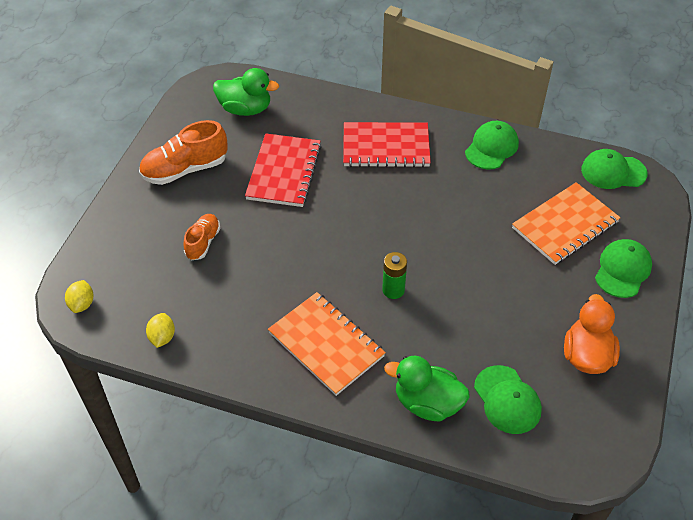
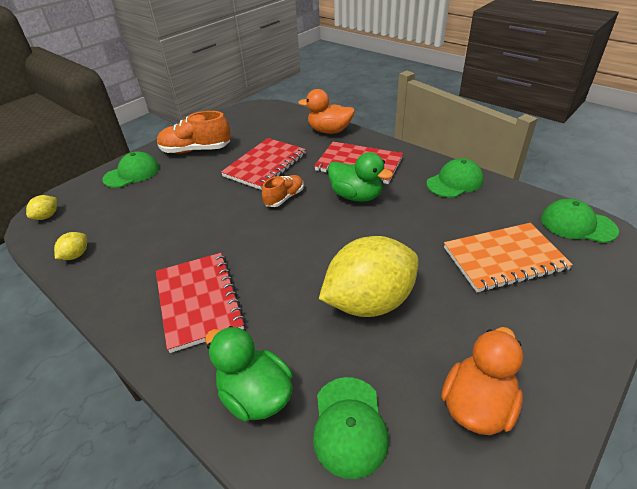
camera: 25 degrees right, 10 degrees down
(203, 242) = (167, 197): orange shoe -> orange shoe (284, 198)
(245, 109) = (267, 124): green duck -> green duck (356, 196)
(326, 104) = (329, 131): none -> orange duck
(326, 345) = (198, 301): orange notebook -> red notebook
(393, 290) = (294, 271): green battery -> none
(473, 299) = (369, 301): none -> yellow lemon
(622, 270) = (560, 319): green cap -> green cap (132, 173)

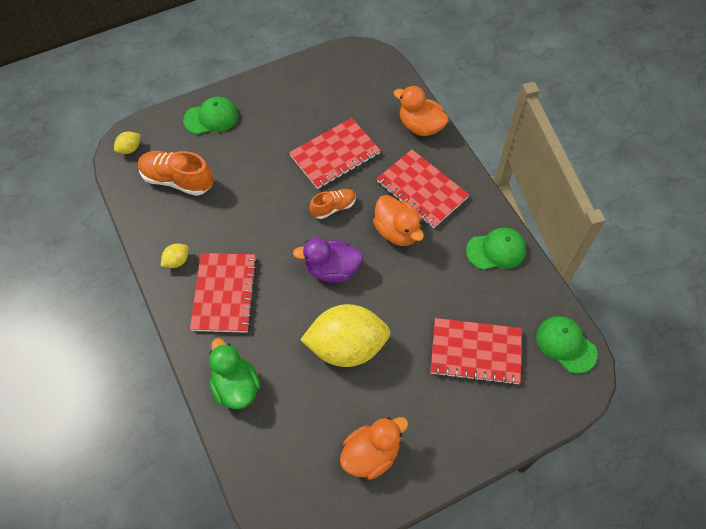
camera: 20 degrees right, 20 degrees up
(76, 255) = (145, 207): yellow lemon -> yellow lemon (177, 261)
(196, 150) = (279, 105): orange shoe -> orange shoe (177, 180)
(311, 242) = (332, 269): none -> purple duck
(349, 425) = (284, 432): green cap -> none
(356, 196) = (397, 231): green duck -> orange duck
(504, 259) = (475, 352): orange notebook -> red notebook

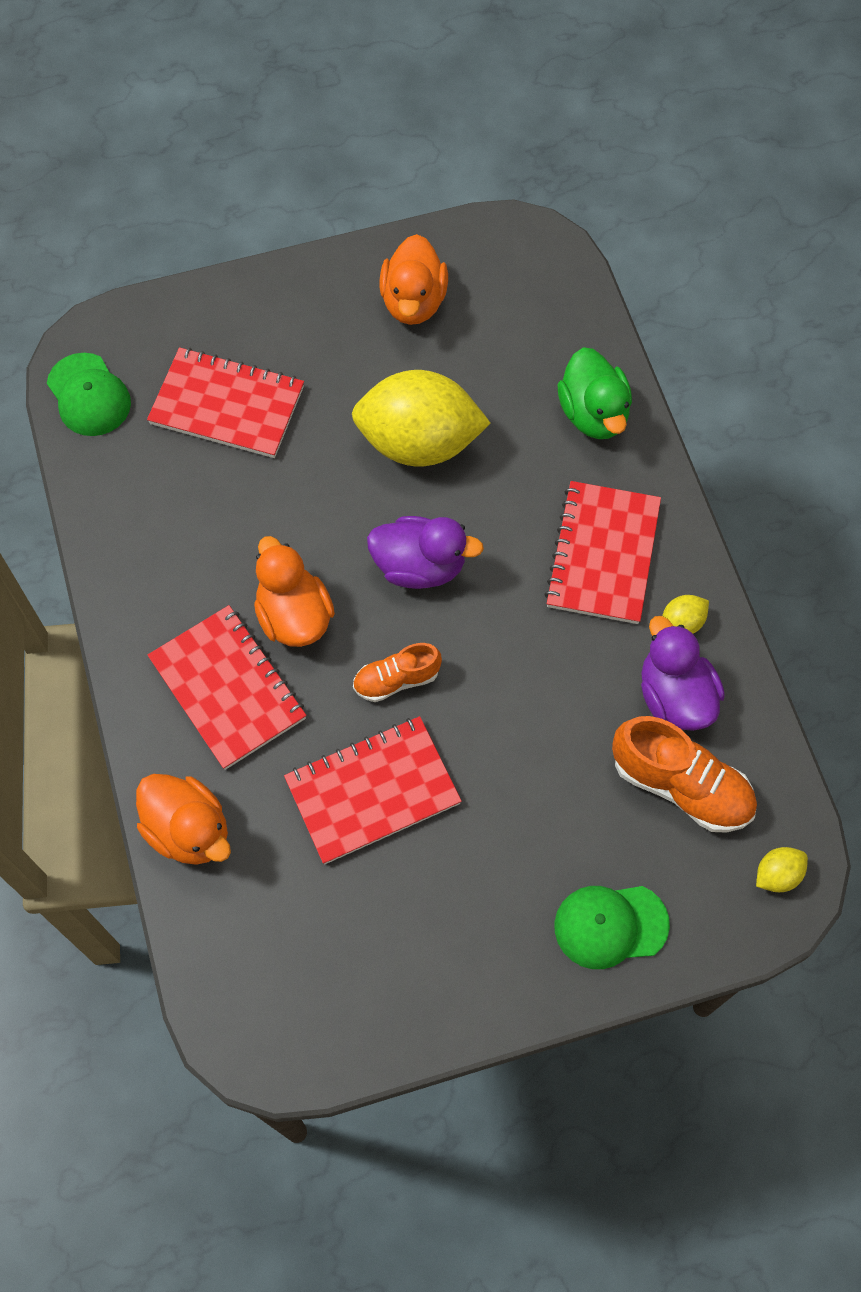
camera: 170 degrees left, 5 degrees up
(181, 222) = (674, 696): none -> purple duck
(371, 454) = (413, 302): orange duck -> orange duck turned 60 degrees counterclockwise
(496, 250) = (136, 555): green cap -> none

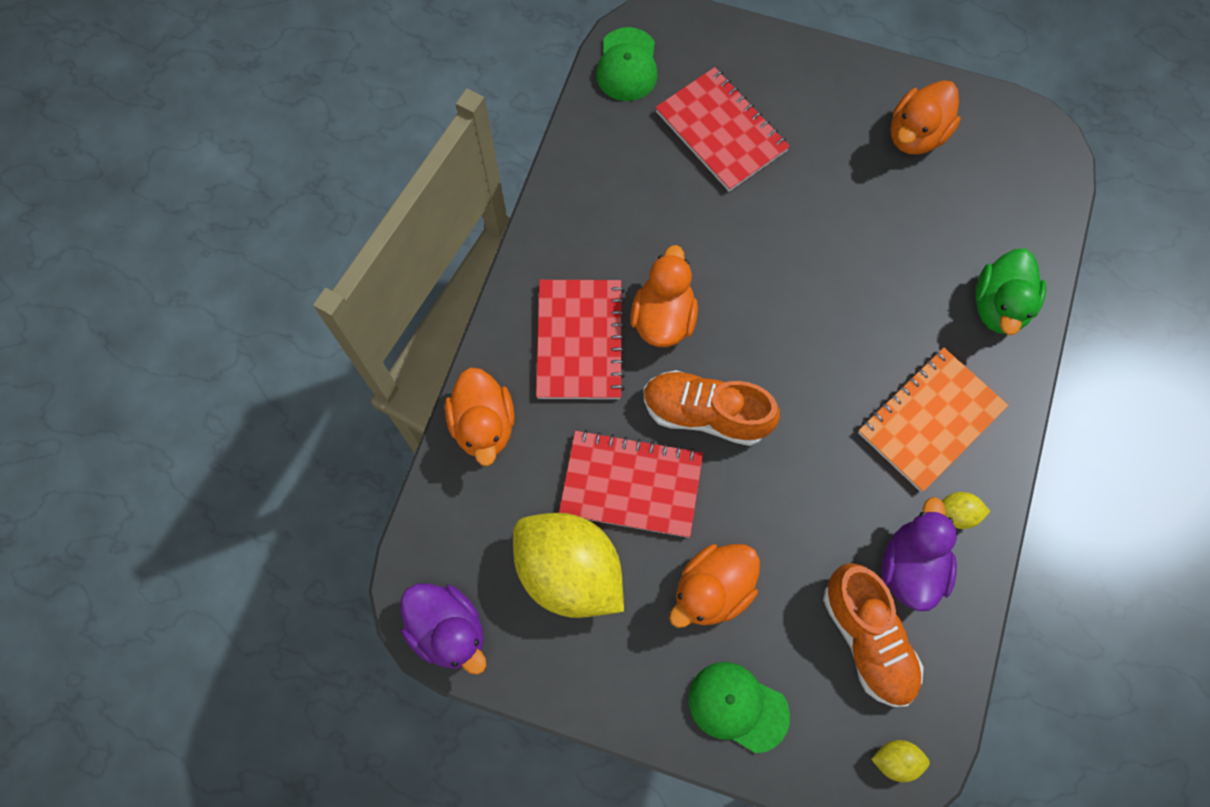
camera: 35 degrees right, 5 degrees up
(396, 680) = (705, 414): orange shoe -> orange shoe, size x1.66
(419, 443) = (845, 246): yellow lemon -> yellow lemon (569, 572)
(420, 566) = (781, 340): purple duck -> purple duck (448, 630)
(515, 837) = (712, 590): none -> orange duck
(603, 554) = (930, 420): red notebook -> orange notebook

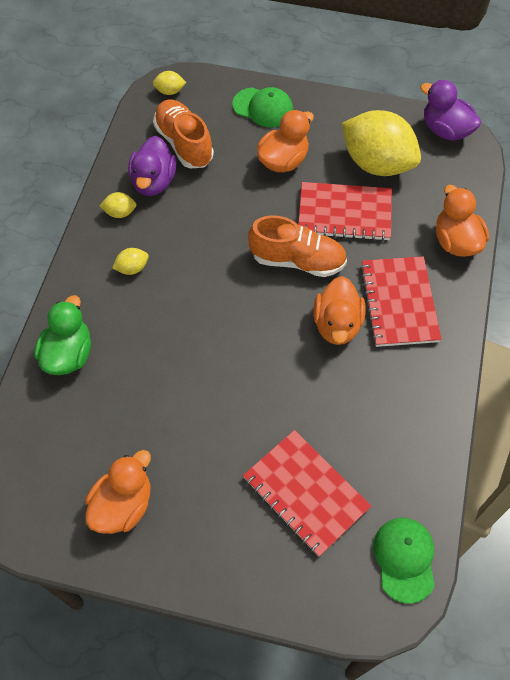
camera: 175 degrees right, 10 degrees down
(930, 420) = (132, 268): orange notebook -> yellow lemon

